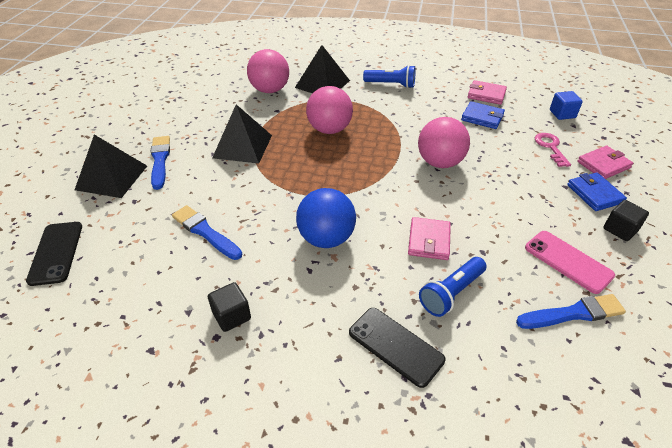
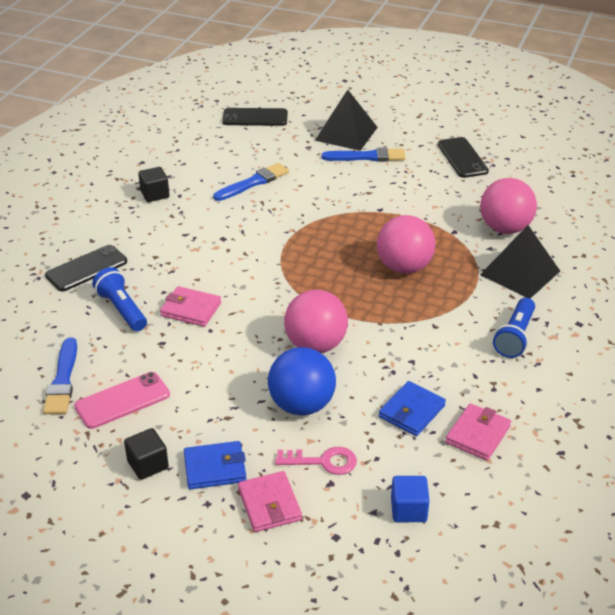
camera: 100 degrees right, 5 degrees down
(168, 110) = (462, 158): none -> black phone
(242, 146) = (381, 205): black pyramid -> none
(326, 238) = (219, 247): blue ball -> blue ball (301, 405)

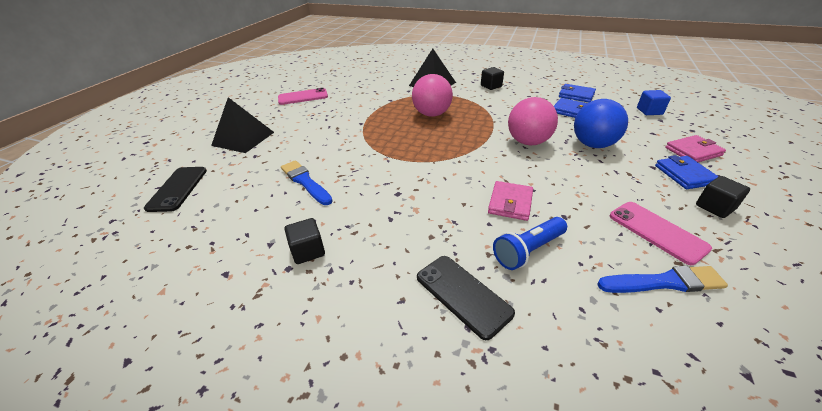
camera: 90 degrees left, 0 degrees up
(323, 461) = (637, 135): pink key -> none
(367, 157) = (285, 129): blue brush -> none
(462, 158) = (303, 97): black phone -> pink phone
(478, 434) = (576, 95): pink wallet -> blue wallet
(505, 228) = (388, 86): pink ball -> none
(515, 337) = (491, 86): blue flashlight -> black cube

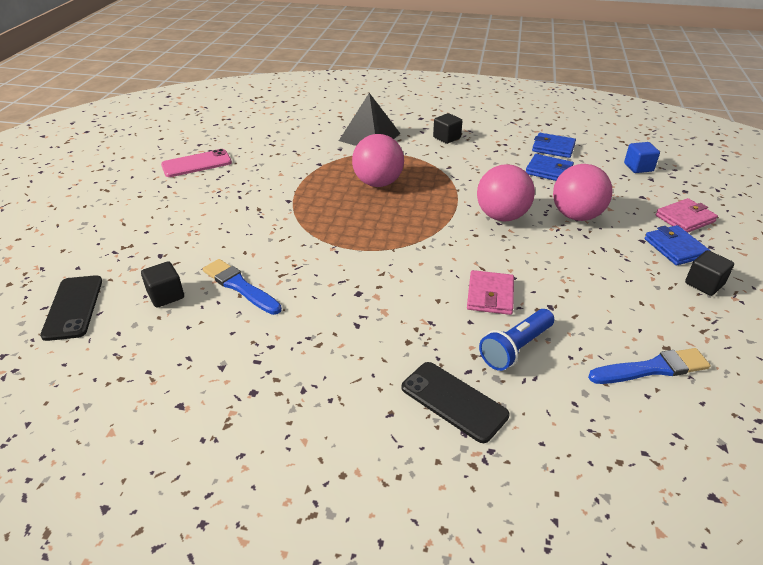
camera: 10 degrees left, 0 degrees up
(243, 138) = (135, 231): black pyramid -> none
(308, 251) = (270, 371): black cube -> black cube (166, 295)
(593, 144) = (576, 216): blue ball -> pink ball
(657, 232) = (646, 316): pink phone -> none

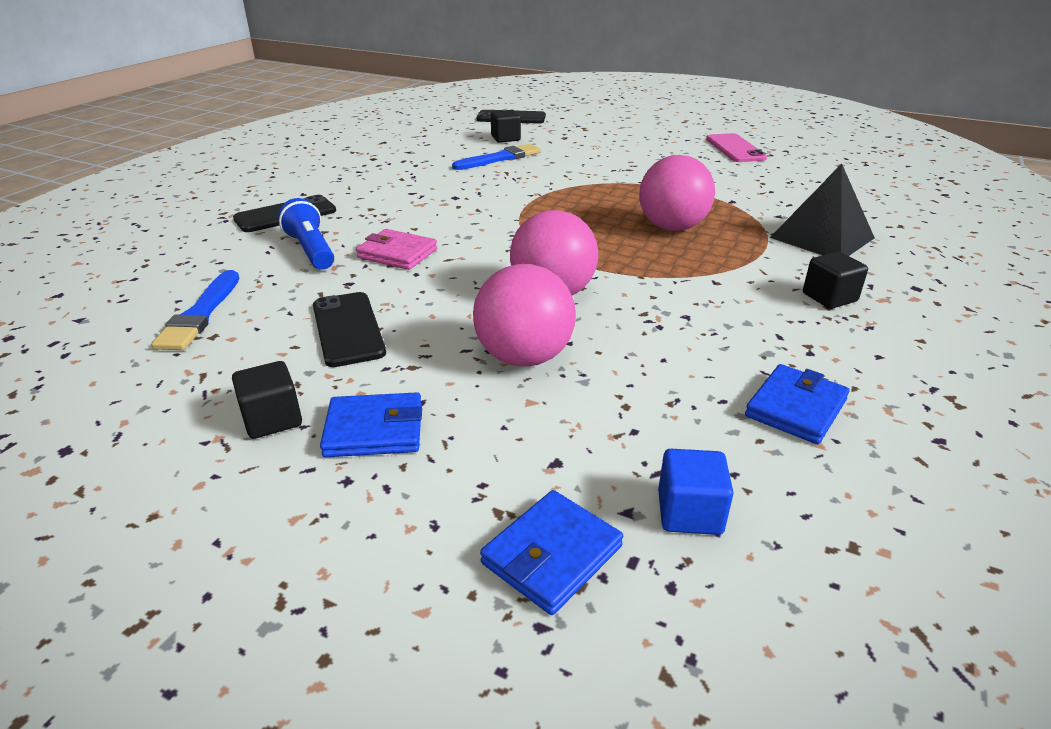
camera: 105 degrees right, 5 degrees down
(549, 171) = (688, 373): blue wallet -> blue wallet (552, 555)
(605, 286) = (348, 329): none -> black phone
(685, 219) = (449, 488): pink wallet -> none

